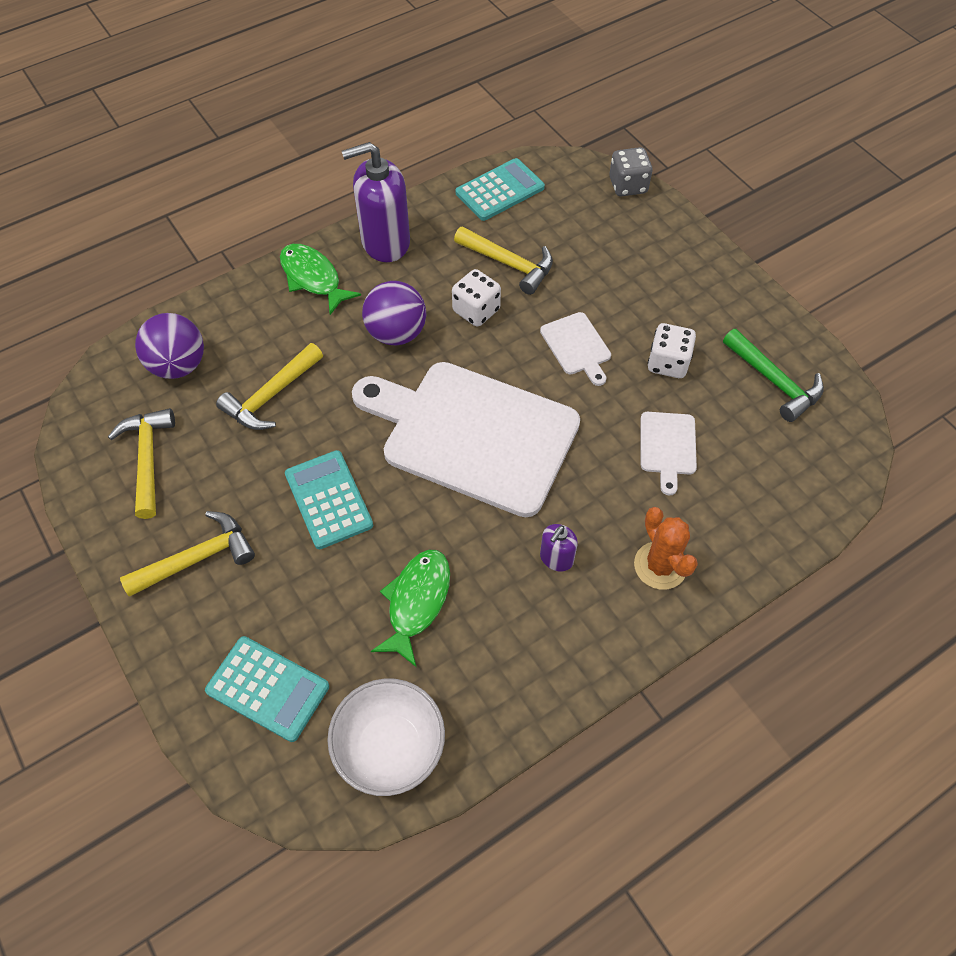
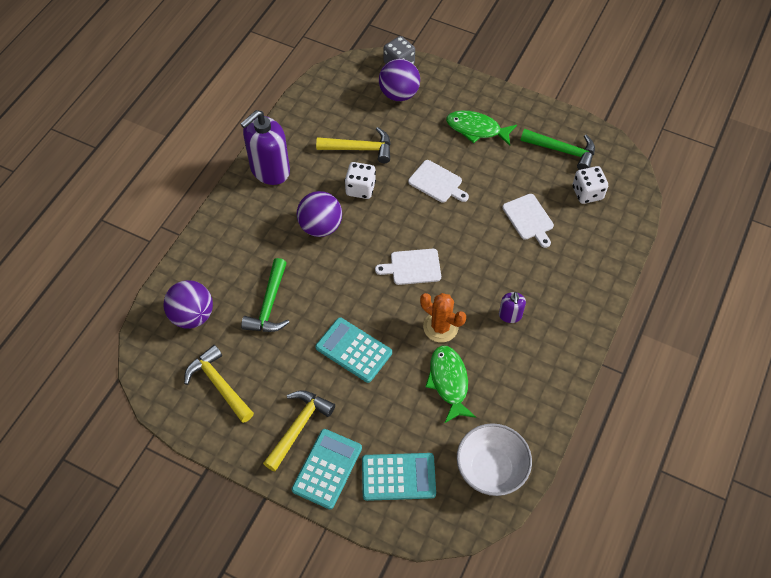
camera: 30 degrees left, 0 degrees up
(271, 396) = (269, 305): yellow hammer -> green hammer
(313, 278) = (239, 216): green fish -> green fish (476, 129)
(473, 435) = (412, 267): white cutting board -> white cutting board, size x0.41
(500, 190) = (320, 102): turquoise calculator -> turquoise calculator (327, 469)
(603, 221) = (399, 94): none -> purple ball
(660, 565) = (569, 290): orange cactus -> orange cactus (440, 327)
(668, 363) = (496, 168): white dice -> white dice (587, 193)

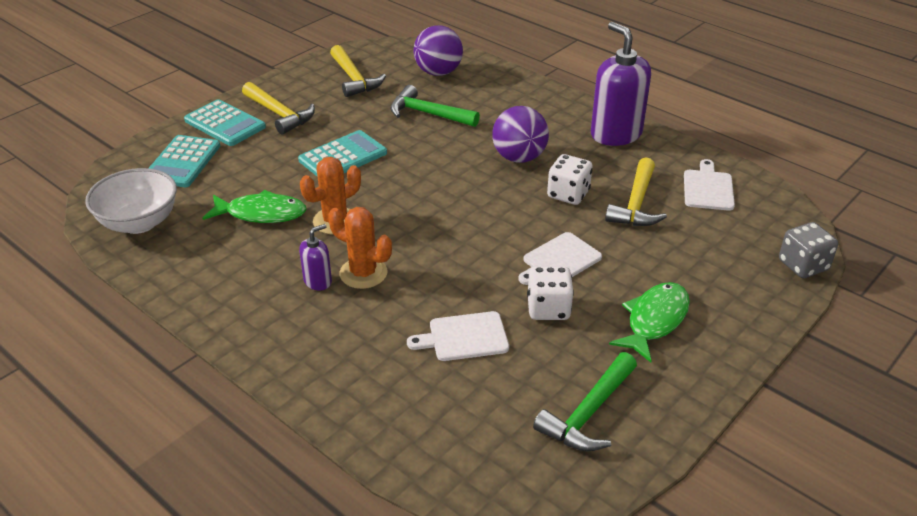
camera: 105 degrees right, 20 degrees down
(218, 384) = (354, 79): yellow hammer -> yellow hammer turned 90 degrees clockwise
(399, 94) = (737, 255): purple ball -> none
(412, 267) = (430, 215): white cutting board -> white cutting board (708, 188)
(491, 290) = (363, 273): none -> orange cactus
(510, 315) = (318, 281): purple soap dispenser -> purple soap dispenser turned 120 degrees clockwise
(587, 193) = (490, 420): white dice -> white dice (548, 309)

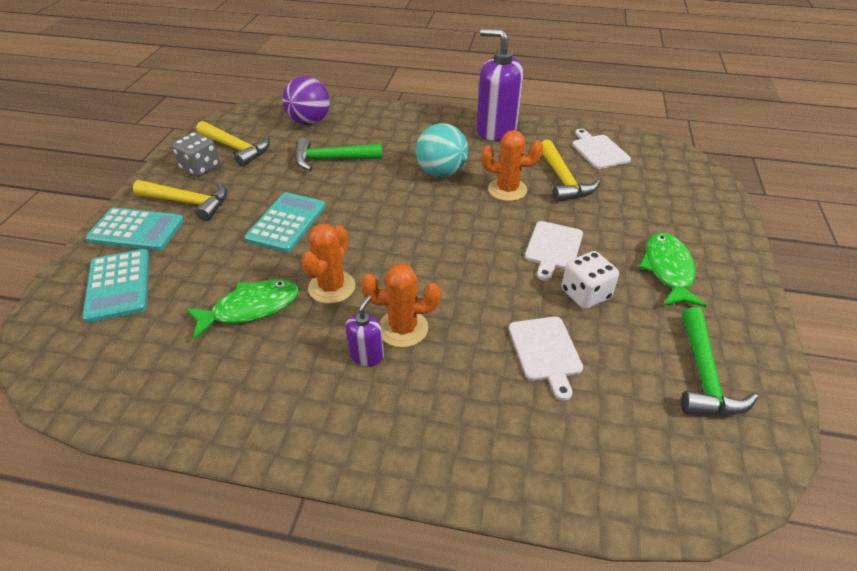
camera: 30 degrees left, 5 degrees up
(139, 223) = (117, 372): white bowl -> none
(464, 337) = (545, 351): white cutting board -> white cutting board turned 60 degrees counterclockwise
(519, 157) = (441, 172): purple ball -> turquoise ball
(568, 194) = (507, 190): white dice -> orange cactus
(803, 265) = (714, 186): grey dice -> grey dice (200, 168)

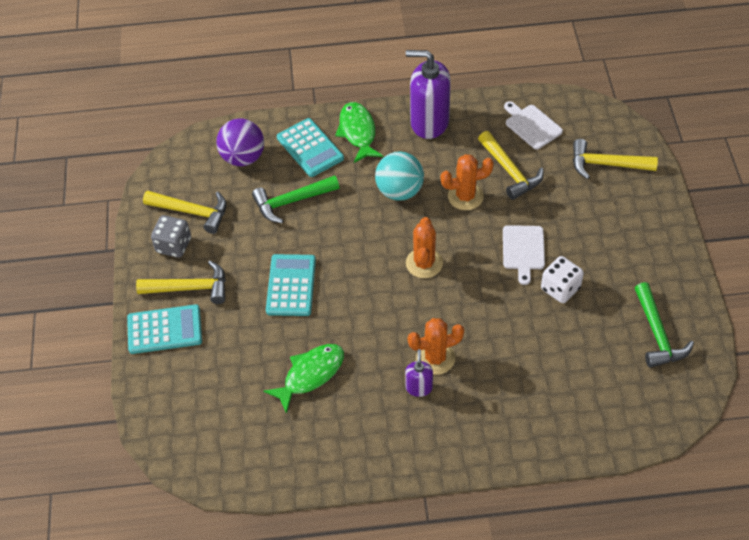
camera: 15 degrees left, 10 degrees up
(118, 285) = (190, 386): turquoise calculator -> turquoise calculator (310, 148)
(332, 287) = (363, 338): orange cactus -> orange cactus (424, 263)
(545, 351) = (545, 347): white cutting board -> none
(668, 270) = (617, 248): green fish -> green fish (358, 132)
(672, 194) = (606, 164): none -> yellow hammer

